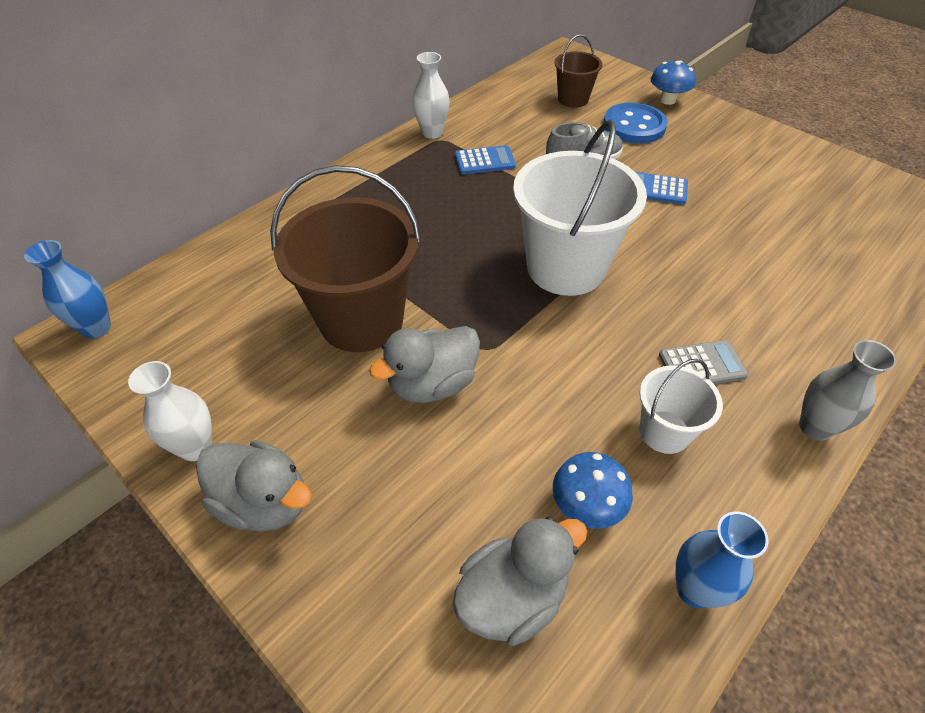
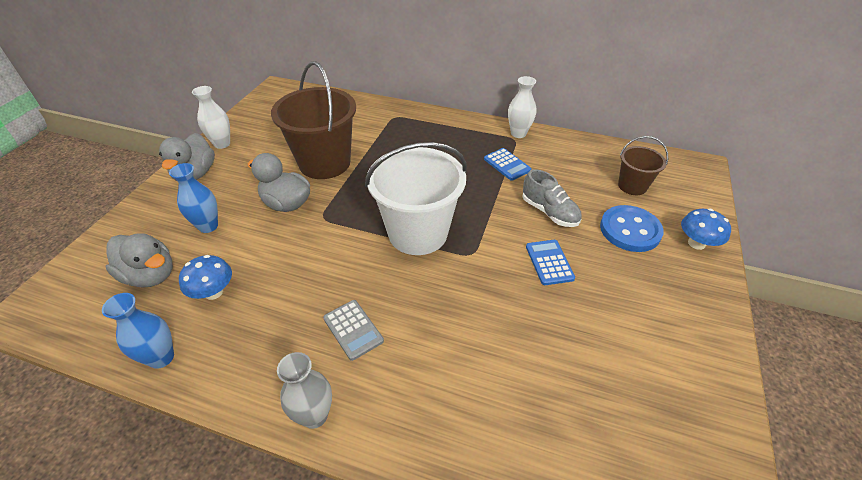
camera: 65 degrees right, 5 degrees down
(96, 328) = (283, 91): blue vase -> blue vase (208, 226)
(664, 432) = (282, 319): white bucket -> none

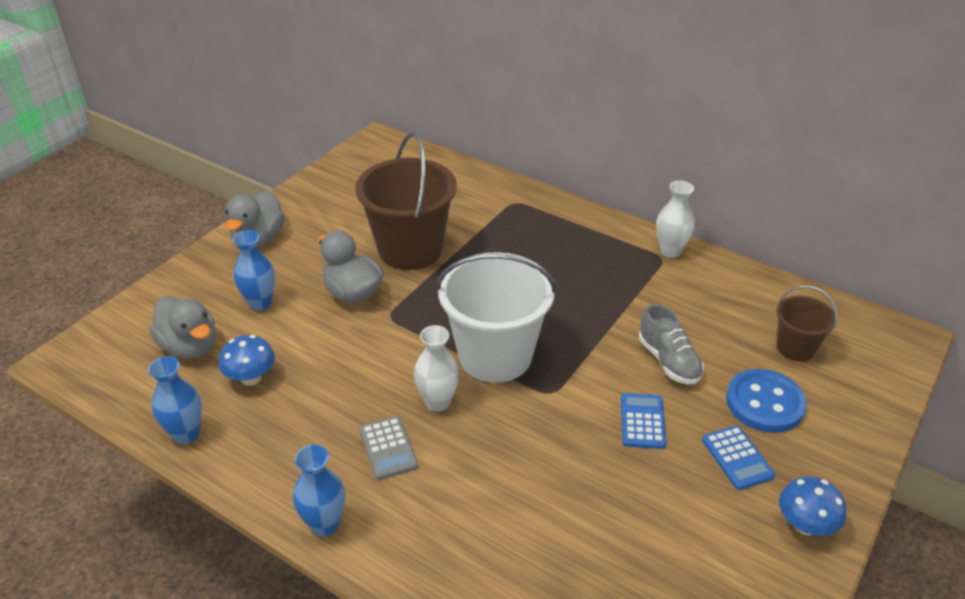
camera: 15 degrees right, 5 degrees down
(222, 144) = (296, 205): white vase -> white vase (437, 402)
(314, 415) = (324, 524): grey vase -> blue vase
(507, 164) = (638, 290): blue calculator -> blue calculator (737, 458)
(696, 243) = (847, 436): blue mushroom -> blue mushroom (805, 525)

